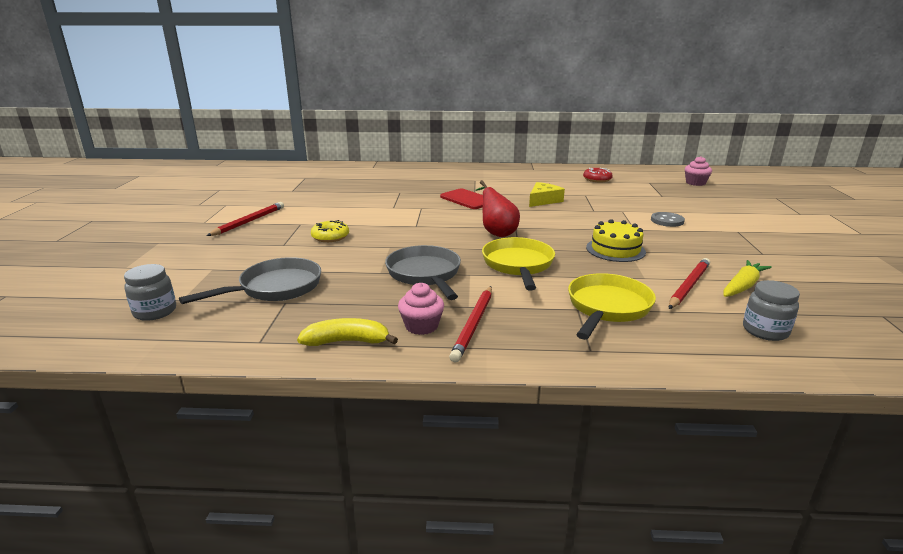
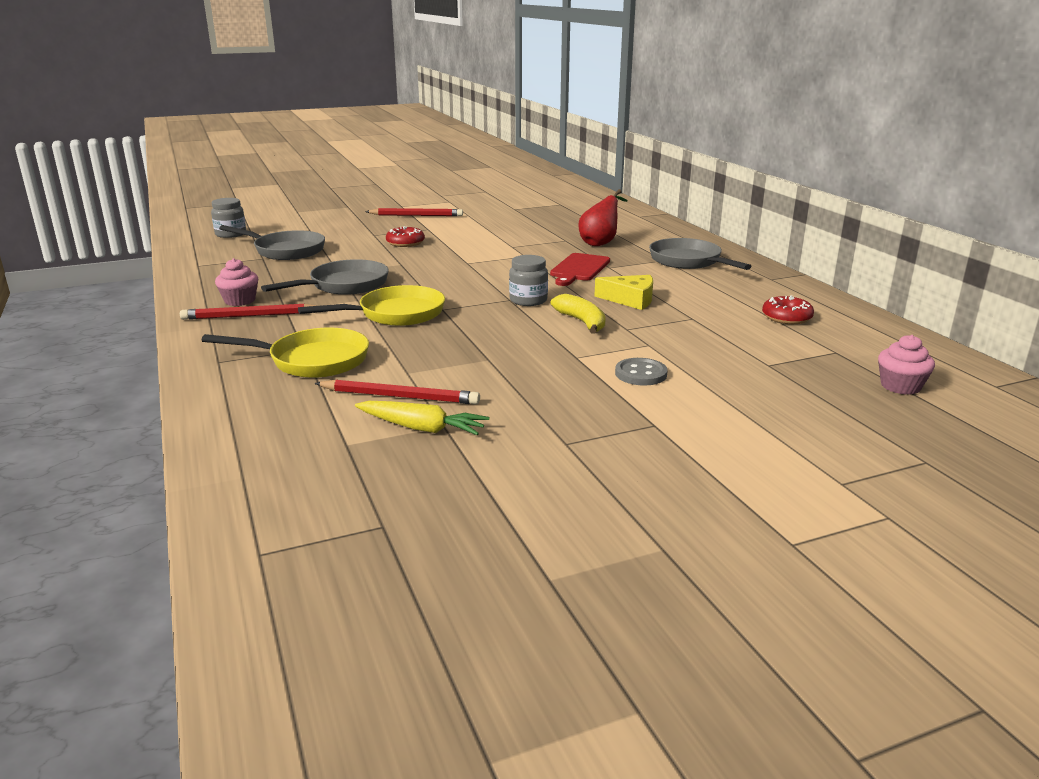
camera: 65 degrees right, 0 degrees up
(330, 237) = (405, 243): yellow donut -> red donut
(347, 341) = (205, 285): yellow banana -> yellow banana (582, 322)
(484, 176) = (688, 261): none -> grey pan
(496, 232) = (483, 294): red pear -> red pear (600, 243)
(615, 250) = (485, 352): yellow cake -> none
(765, 331) = (294, 440): grey jar -> grey jar (528, 300)

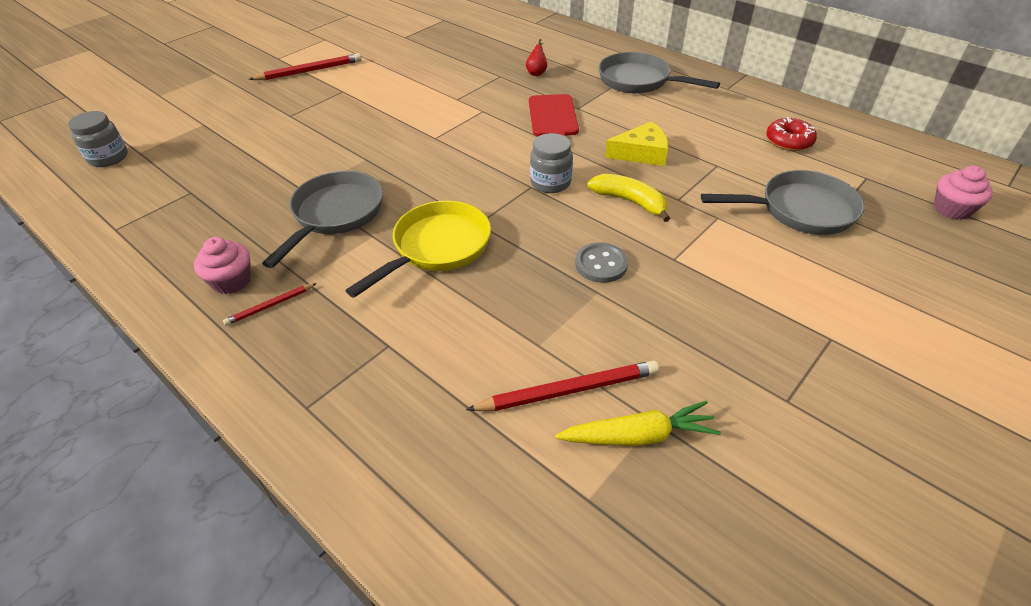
camera: 25 degrees left, 20 degrees up
(250, 316) = (270, 306): red pencil -> red pencil, size x0.55
(286, 251) = (208, 171): grey pan -> grey pan (800, 210)
(313, 361) = (418, 363): yellow pan -> none
(405, 243) = (339, 121): red donut -> none
(600, 243) = (537, 72): red pear -> red pear, size x0.53
(640, 374) = (751, 265): grey button -> grey button (601, 264)

